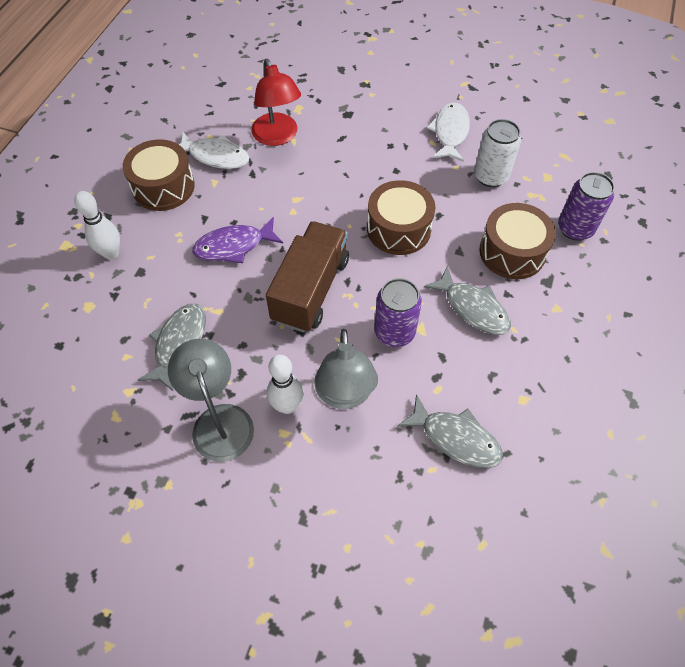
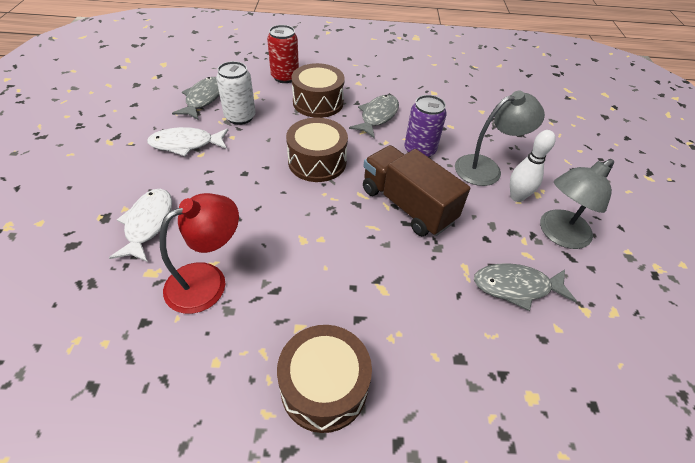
camera: 110 degrees left, 10 degrees down
(111, 253) = (452, 406): white bowling pin -> none
(215, 156) = (253, 340): white fish -> white fish (148, 224)
(234, 246) = (385, 277): purple fish -> none
(310, 290) = (407, 205): brown truck -> brown truck turned 45 degrees clockwise
(455, 438) = (479, 115): grey fish -> grey fish (203, 99)
(575, 229) = (285, 77): purple can -> red can

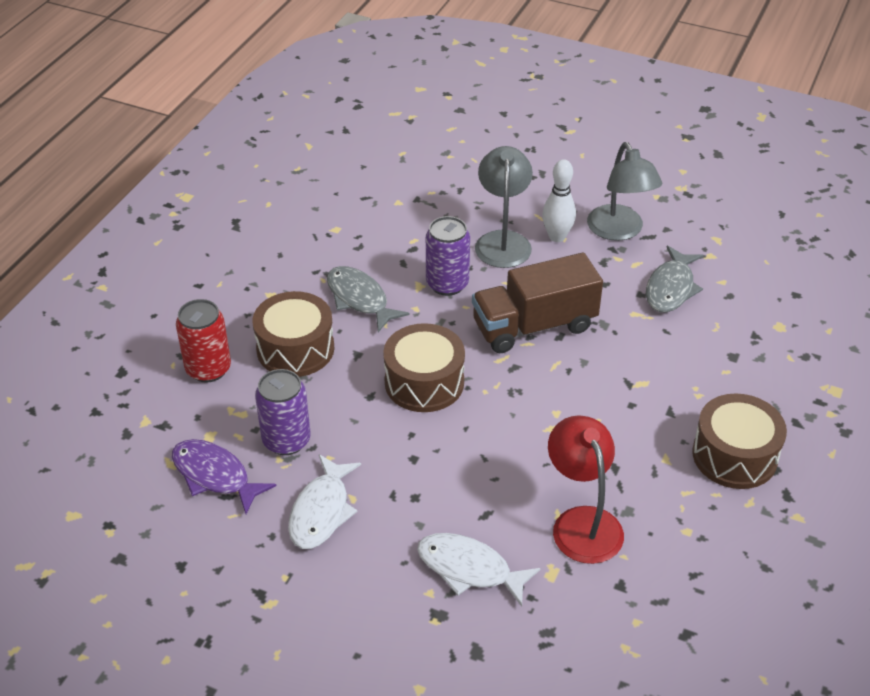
camera: 65 degrees left, 5 degrees down
(203, 99) = (215, 476): grey fish -> purple fish
(240, 117) = (286, 440): white can -> purple can

